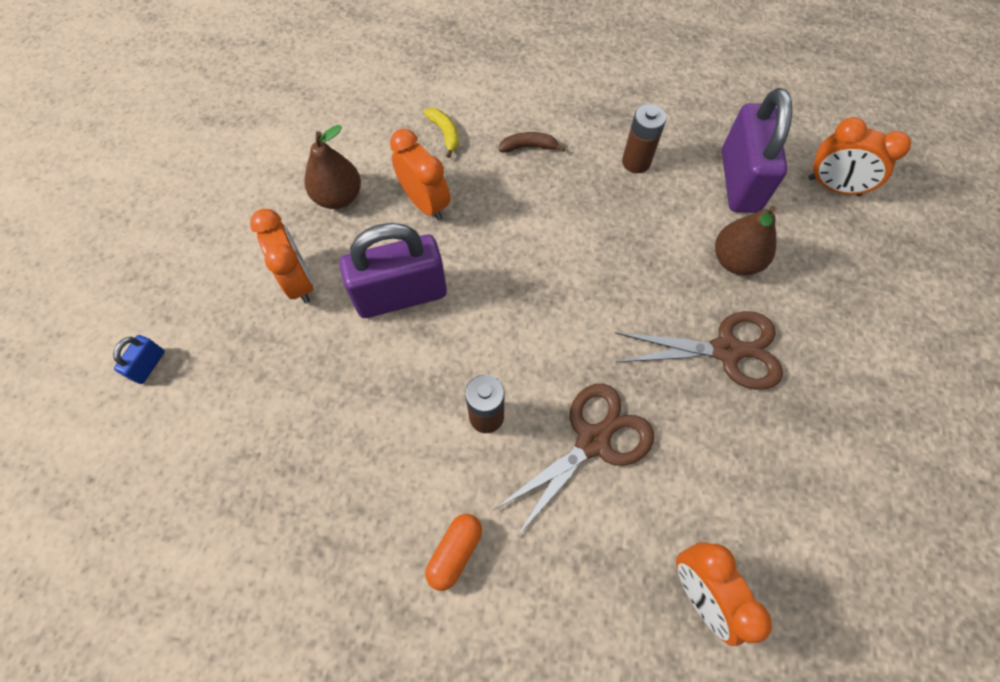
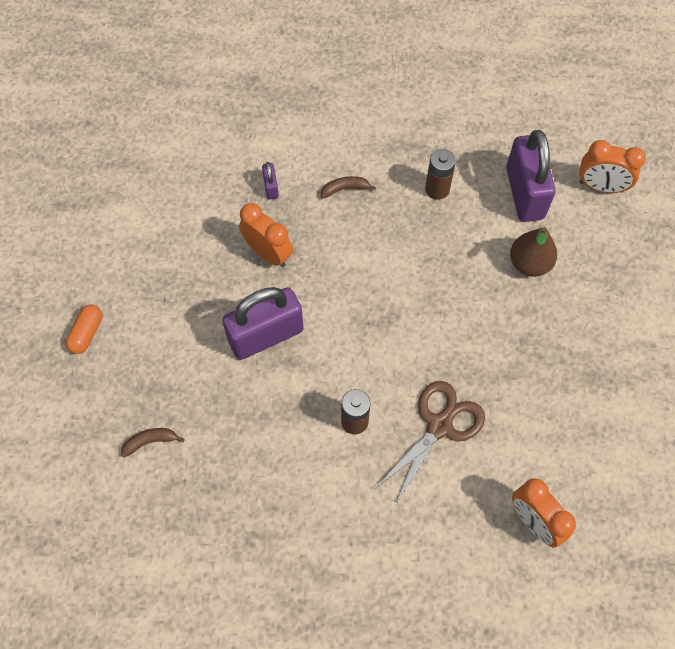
camera: 10 degrees left, 0 degrees up
(148, 365) = (75, 426): blue padlock -> none
(231, 399) = (150, 441): none -> brown banana
(299, 281) = (179, 337): orange clock -> none
(338, 197) = (193, 259): brown pear -> none
(445, 133) = (271, 187): yellow banana -> purple padlock
(455, 552) = (351, 525): orange capsule -> orange capsule (87, 333)
(726, 350) = (530, 338): brown scissors -> none

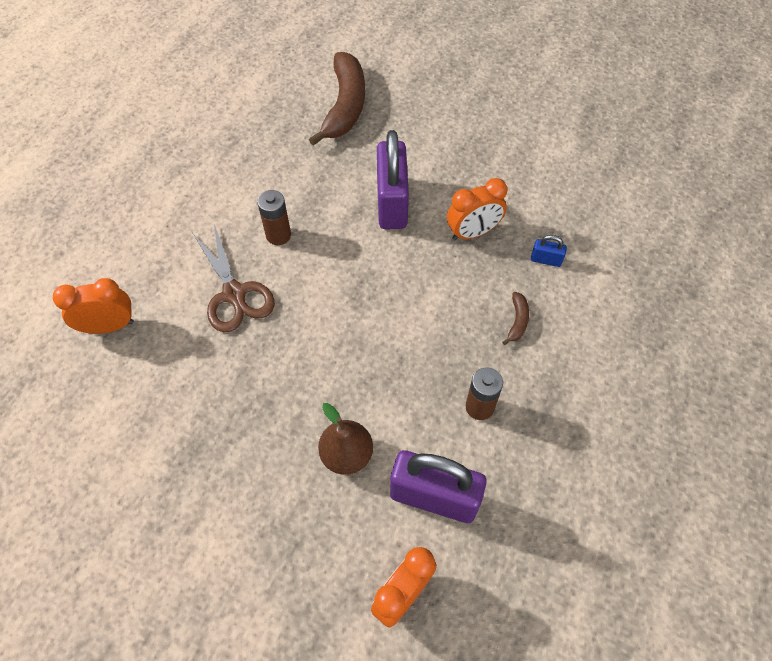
camera: 115 degrees right, 5 degrees down
(87, 333) = (457, 94): orange capsule -> none
(150, 441) = (344, 106): brown banana -> brown banana, size x2.39
(271, 187) = (546, 260): purple padlock -> blue padlock

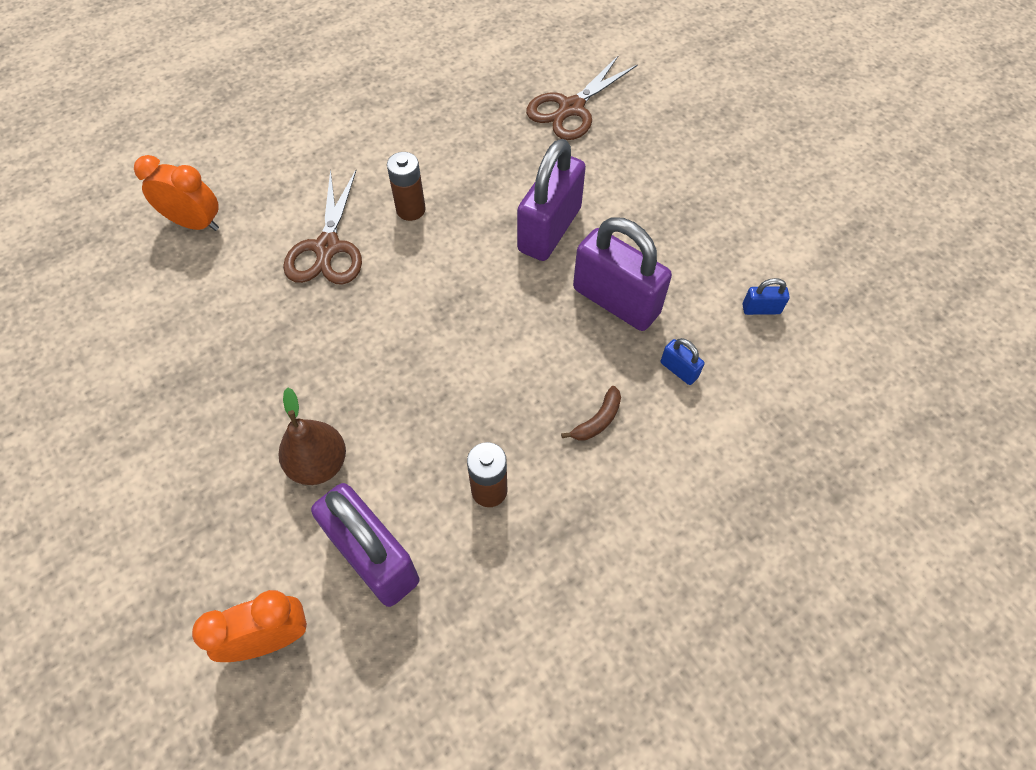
camera: 30 degrees right, 0 degrees up
(344, 106) = (571, 108): brown banana -> brown scissors
(473, 232) = (616, 301): orange clock -> purple padlock
(569, 193) = (761, 309): none -> blue padlock

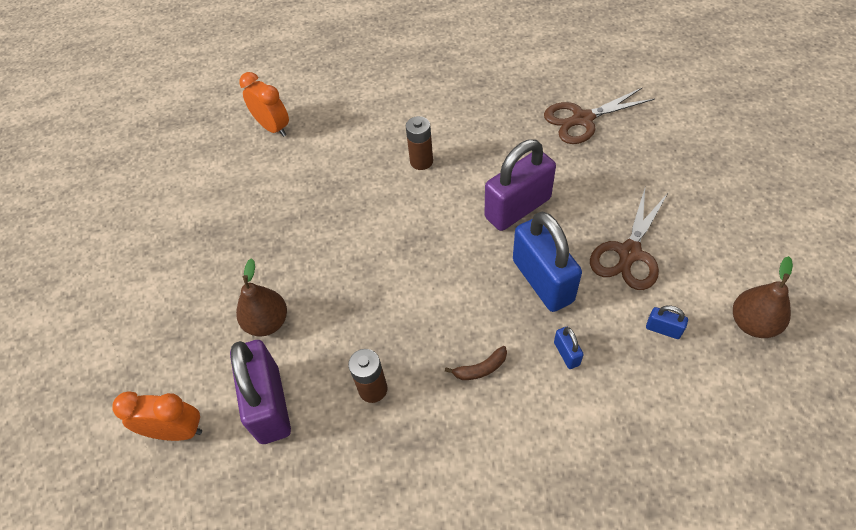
camera: 30 degrees right, 5 degrees down
(327, 247) = (350, 171): brown scissors -> brown scissors (629, 253)
(616, 301) = (542, 280): purple padlock -> blue padlock
(840, 273) = (752, 323): none -> brown pear

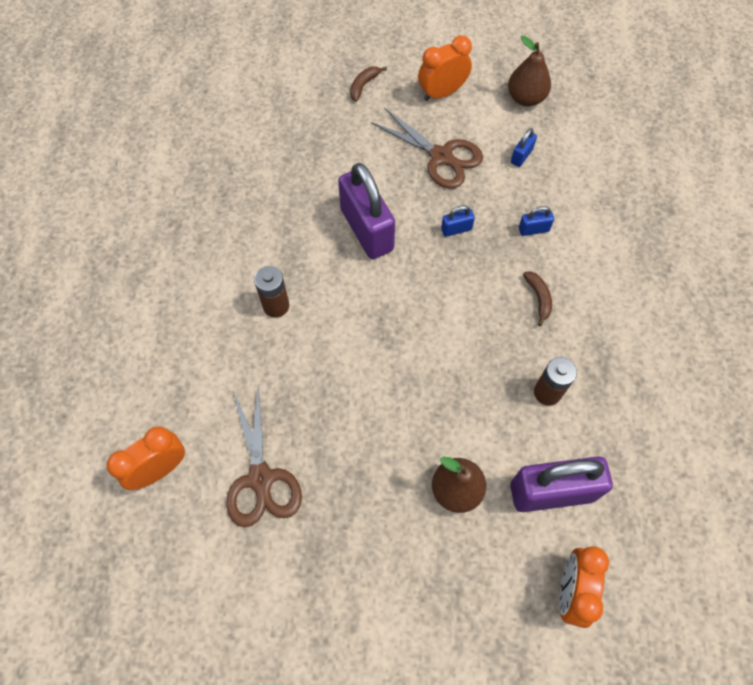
camera: 85 degrees left, 10 degrees up
(542, 280) = (456, 229): blue padlock -> blue padlock, size x0.42
(582, 119) = (267, 147): brown scissors -> brown scissors (261, 478)
(691, 173) = (364, 85): none -> brown banana
(716, 240) = (442, 93): none -> orange clock

